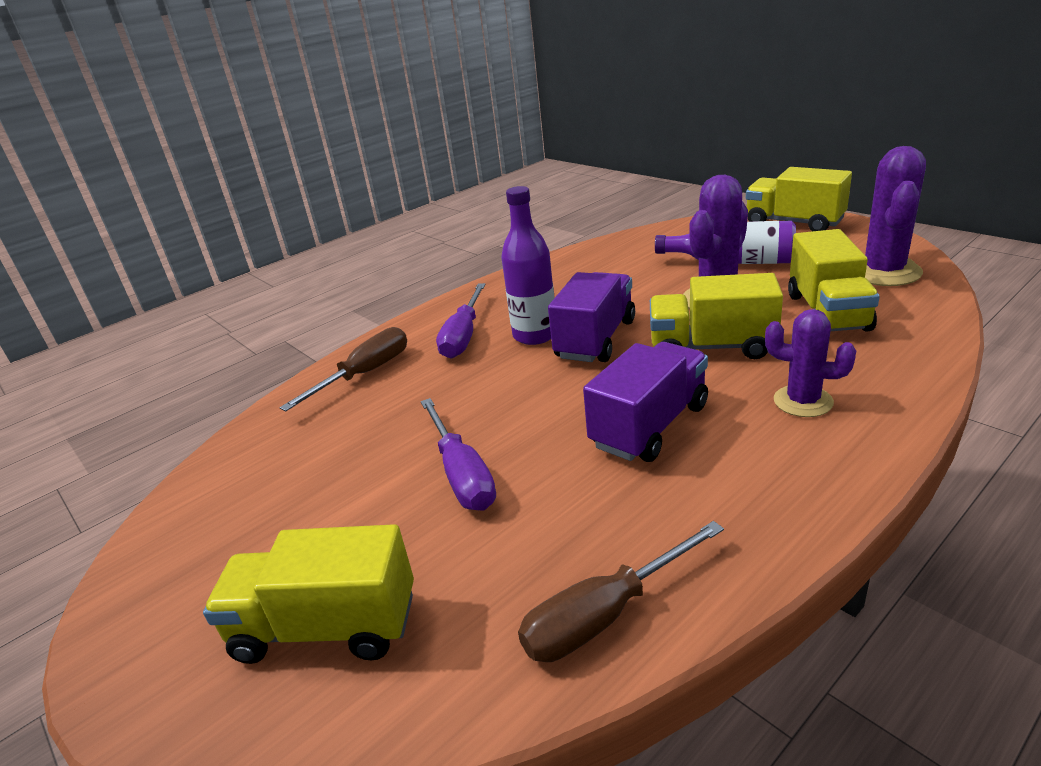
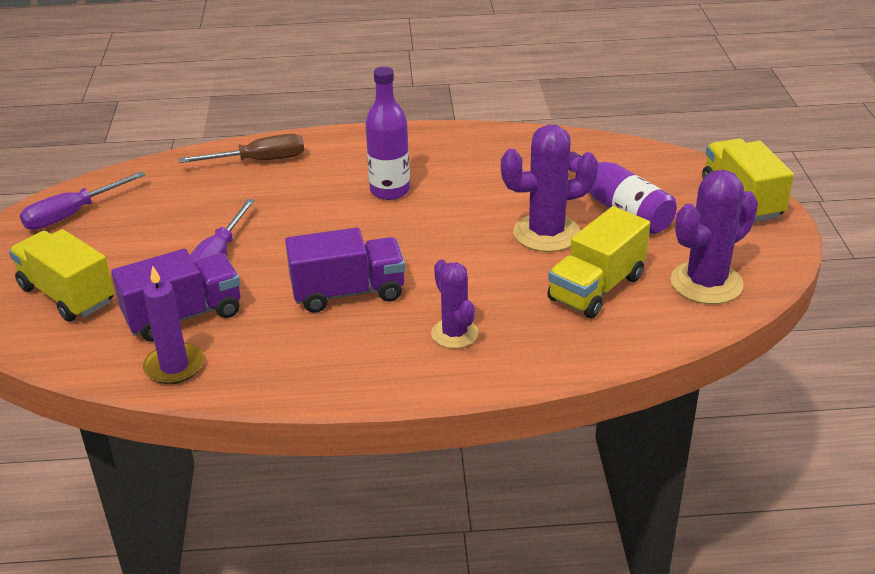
camera: 35 degrees right, 5 degrees up
(463, 336) = (349, 165): purple screwdriver -> purple screwdriver (72, 214)
(595, 339) = (418, 216): purple truck -> purple truck (184, 316)
(605, 615) = (174, 366): brown screwdriver -> purple candle
(711, 347) = (474, 266): yellow truck -> none

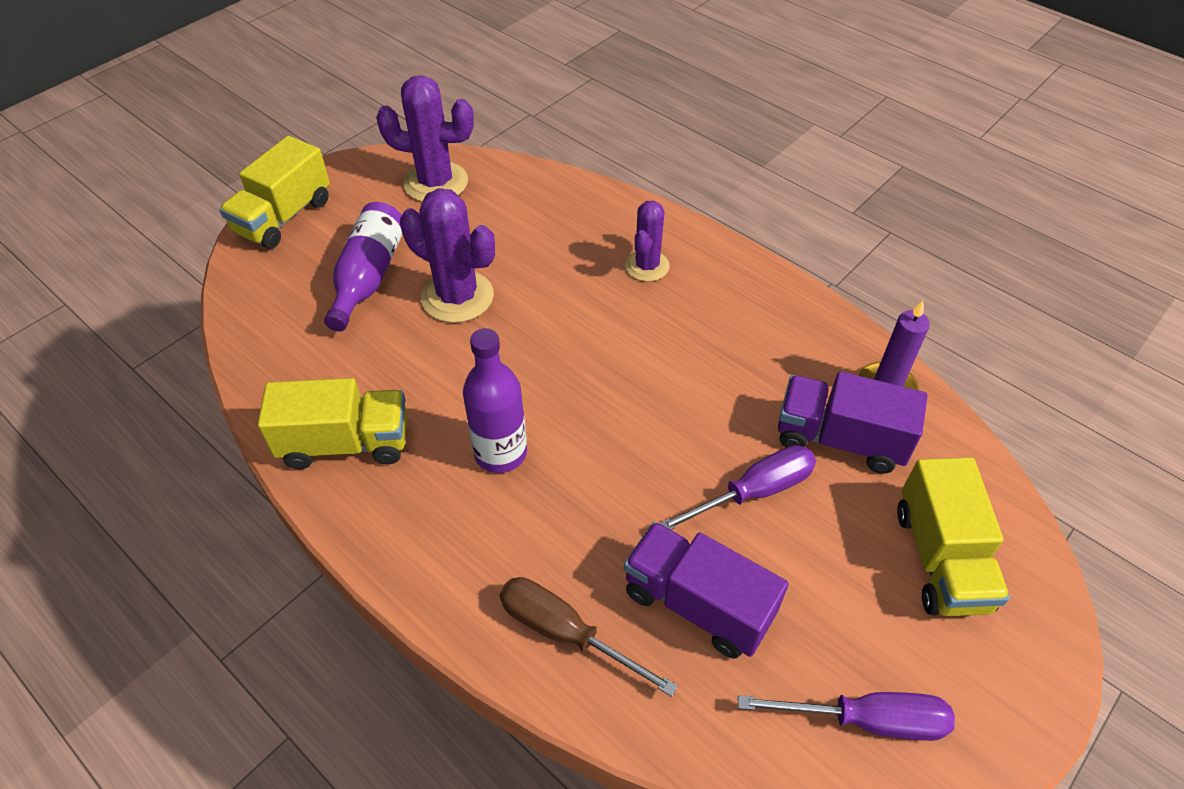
camera: 135 degrees left, 15 degrees up
(348, 292) = (679, 359): purple truck -> purple truck (698, 603)
(596, 288) = (505, 229): yellow truck -> yellow truck (345, 443)

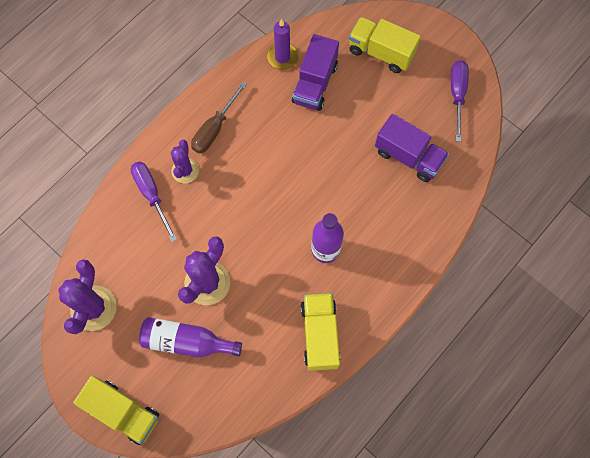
camera: 90 degrees left, 20 degrees up
(566, 633) = (426, 214): brown screwdriver -> brown screwdriver (215, 128)
(647, 266) = (185, 171): purple cactus -> purple cactus turned 75 degrees clockwise
(698, 603) = (408, 156): purple truck -> purple truck turned 90 degrees counterclockwise
(753, 492) = (347, 127): purple screwdriver -> purple screwdriver (151, 195)
(940, 558) = (381, 52): yellow truck -> yellow truck turned 150 degrees counterclockwise

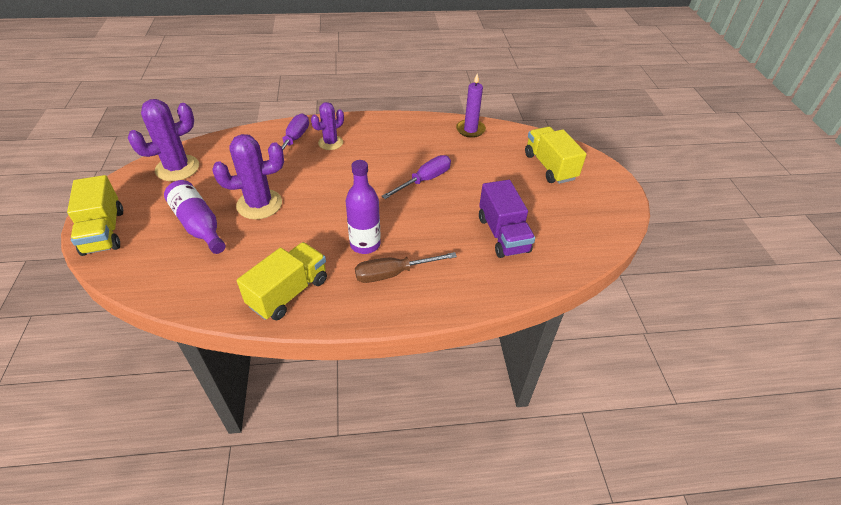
camera: 40 degrees right, 25 degrees down
(215, 128) = (378, 135): brown screwdriver -> brown screwdriver (393, 273)
(315, 83) = (477, 154): purple truck -> none
(457, 95) = (590, 225): purple screwdriver -> purple screwdriver (424, 180)

